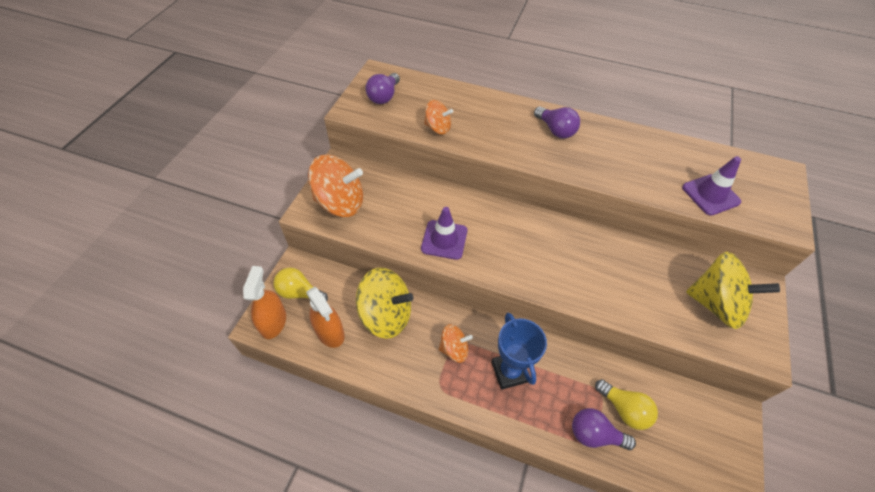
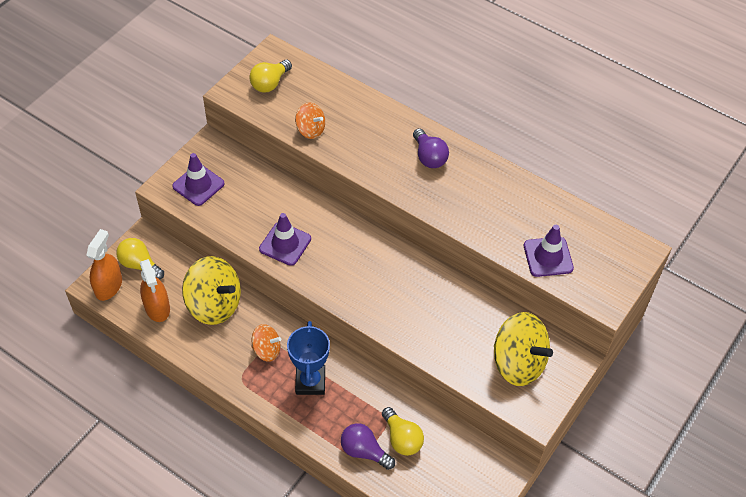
camera: 15 degrees right, 0 degrees up
(340, 203) = (198, 185): orange spinning top -> purple traffic cone
(384, 97) = (270, 83): purple light bulb -> yellow light bulb

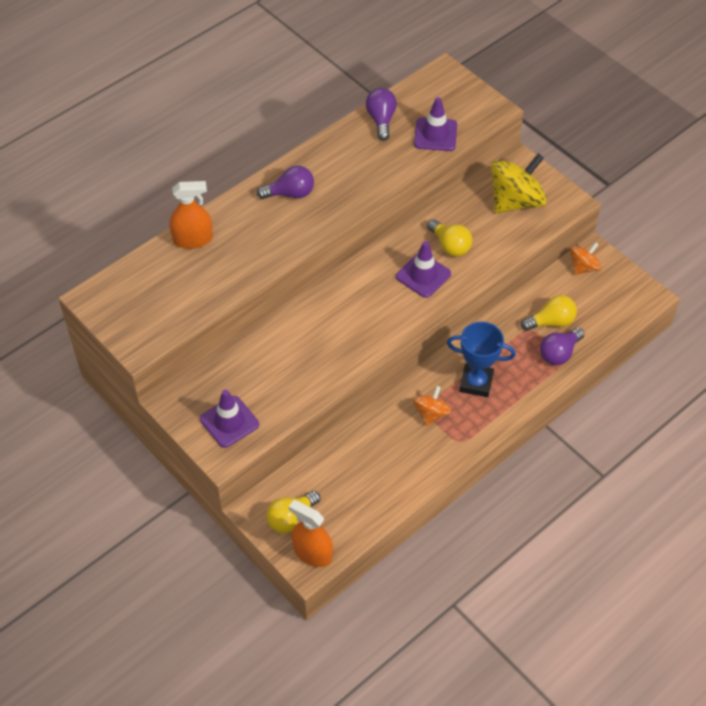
camera: 75 degrees left, 0 degrees up
(157, 307) = (354, 507): orange spray bottle -> orange spray bottle (193, 239)
(214, 304) = (363, 453): yellow spinning top -> none
(270, 83) = (138, 309): yellow light bulb -> yellow light bulb (450, 246)
(285, 244) = (334, 354): purple traffic cone -> purple traffic cone (423, 275)
(310, 130) = (220, 283): orange spinning top -> orange spinning top (583, 267)
(550, 209) = (381, 120): none -> purple light bulb

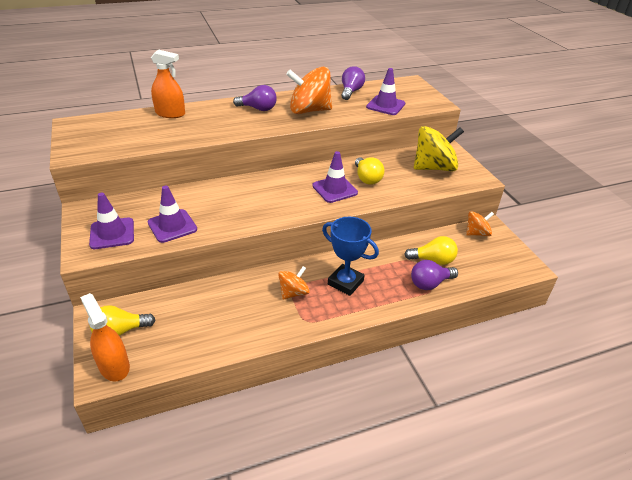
camera: 20 degrees right, 15 degrees down
(284, 389) = (172, 226): none -> purple traffic cone
(352, 176) = (309, 110): none -> orange spinning top

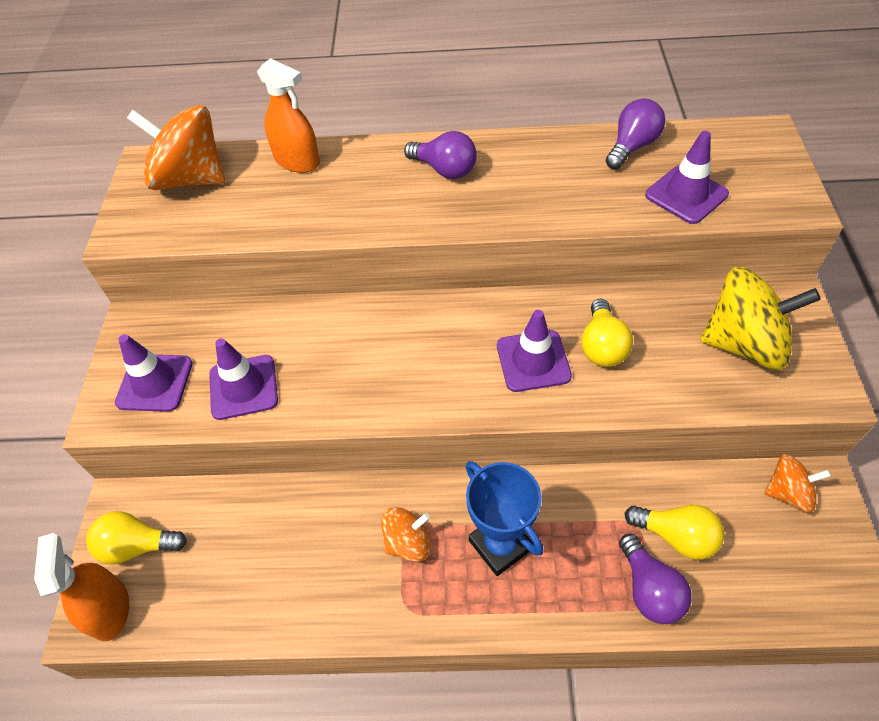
camera: 25 degrees right, 15 degrees up
(309, 110) = (534, 187): orange spinning top -> orange spinning top (191, 179)
(430, 283) = (649, 589): purple light bulb -> purple light bulb turned 105 degrees counterclockwise

